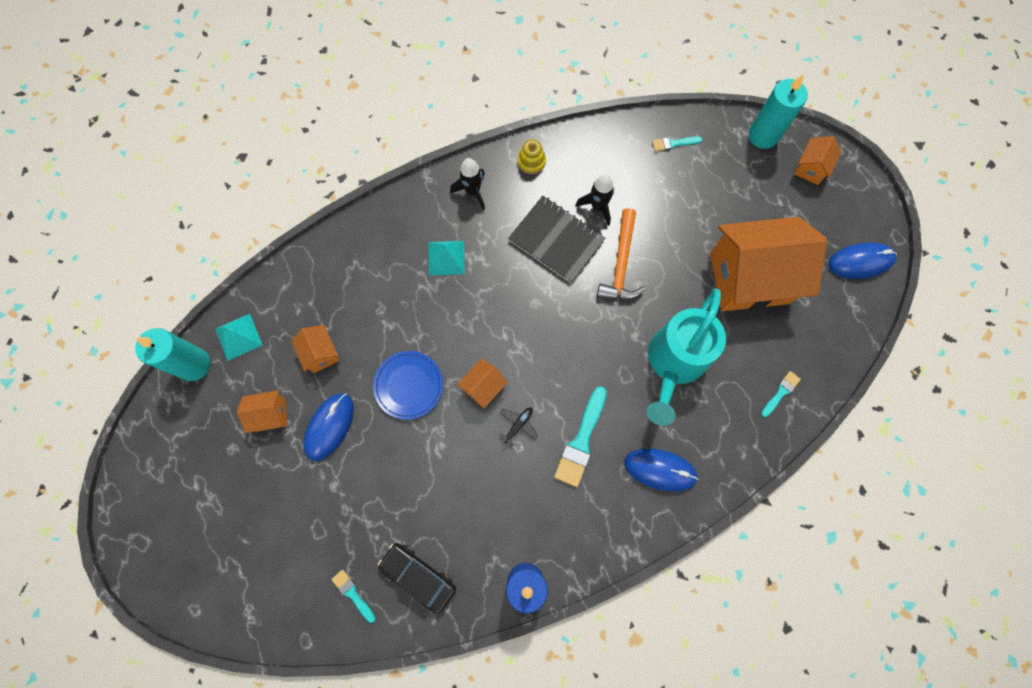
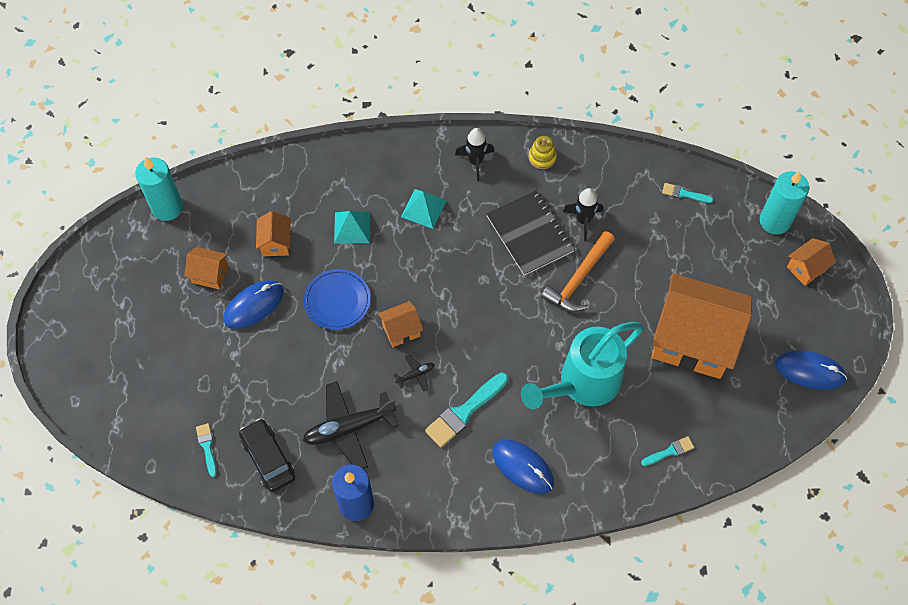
camera: 25 degrees right, 10 degrees down
(238, 337) = (214, 200): turquoise pyramid -> turquoise pyramid (352, 227)
(481, 508) = (349, 428): none -> black plane

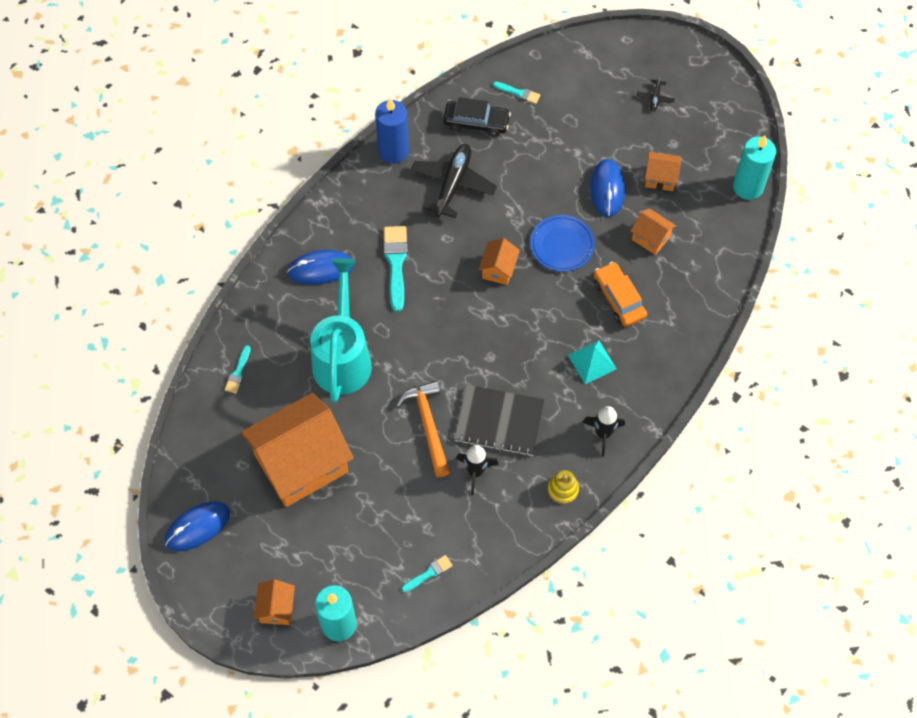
camera: 130 degrees right, 0 degrees up
(210, 274) = (660, 178): orange house -> orange house turned 45 degrees clockwise
(352, 227) = (619, 299): turquoise pyramid -> orange car
(415, 374) = (454, 253): black plane -> black plane (655, 98)

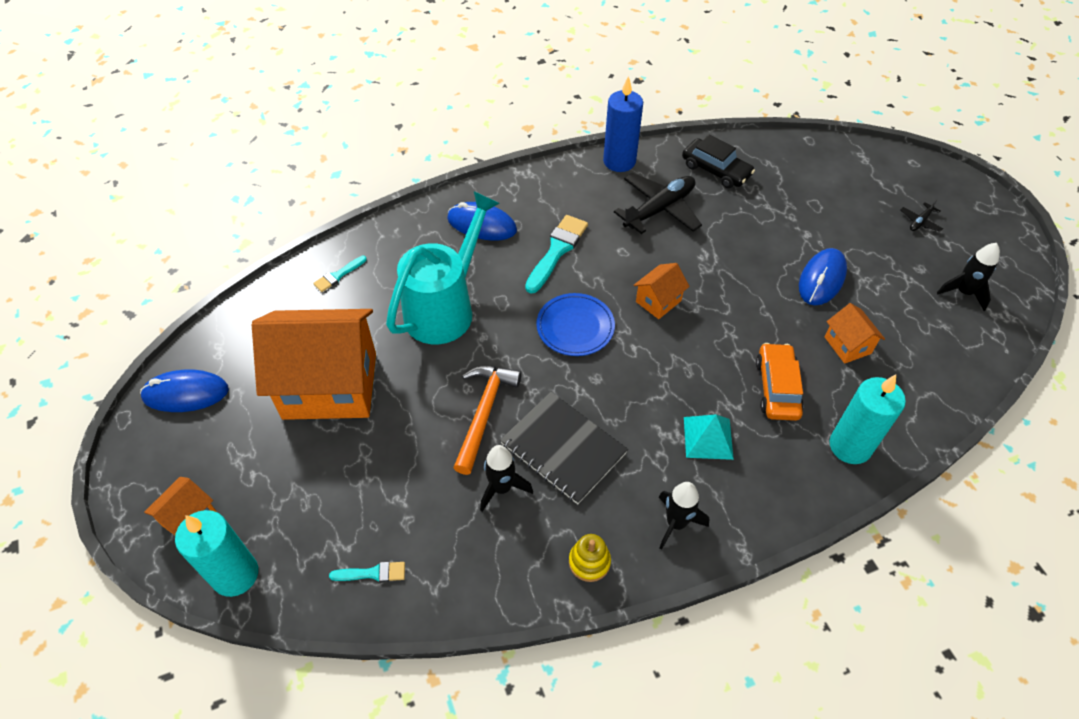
camera: 30 degrees right, 10 degrees down
(519, 93) = (774, 163): turquoise brush -> none
(562, 245) = (741, 308): blue plate -> blue plate (575, 327)
(660, 178) = (889, 293): orange house -> none
(712, 151) = (963, 293): none -> black rocket
(748, 187) = (992, 344): turquoise candle -> turquoise candle (850, 446)

